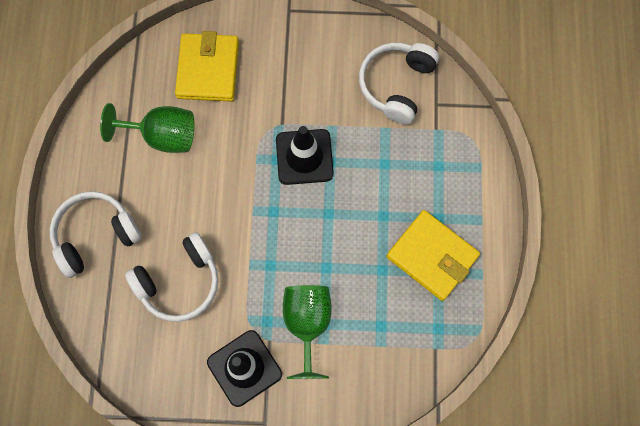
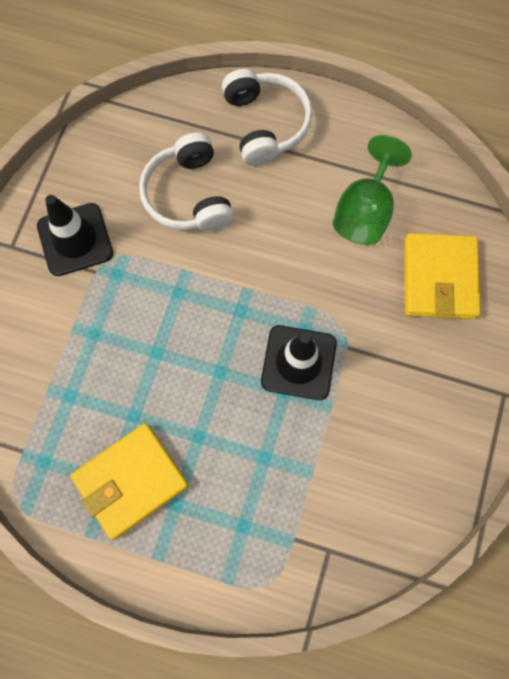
camera: 105 degrees right, 0 degrees up
(208, 69) = (439, 278): yellow wallet -> yellow wallet turned 75 degrees clockwise
(307, 324) = (99, 315): green goblet -> none
(396, 85) = (368, 504): white headphones -> none

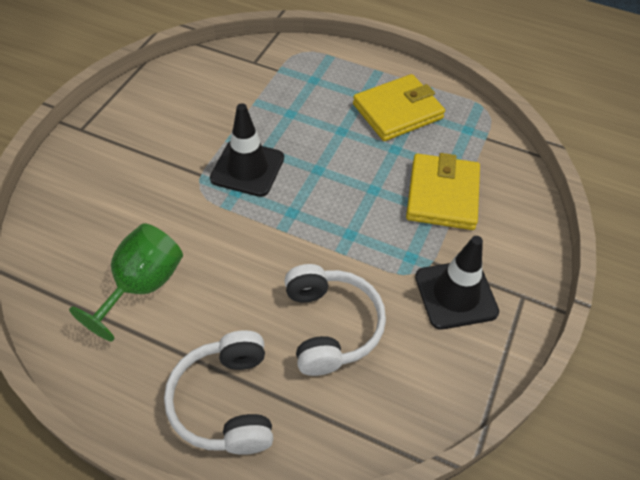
camera: 175 degrees left, 20 degrees down
(439, 278) = (93, 216): yellow wallet -> yellow wallet (442, 195)

